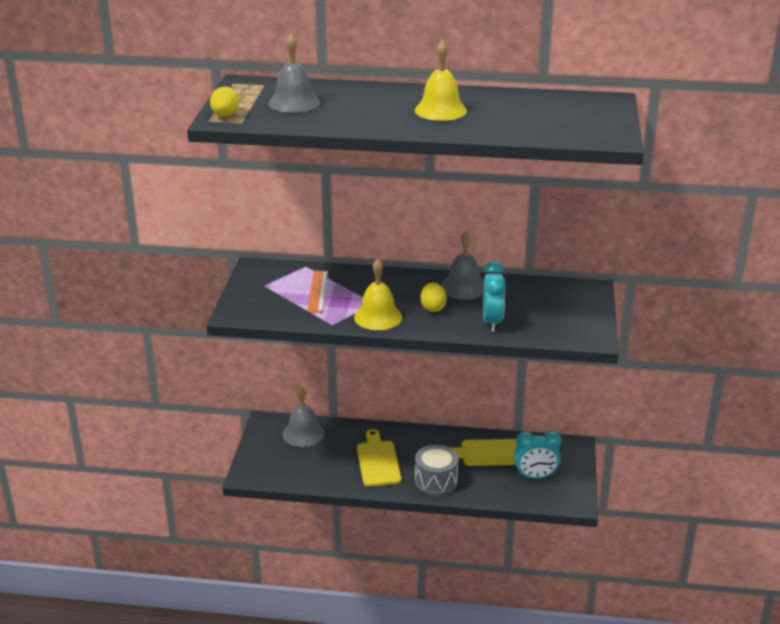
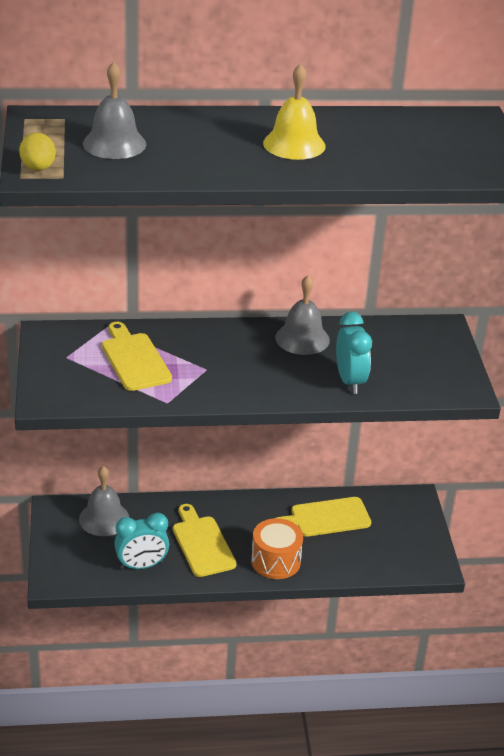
camera: 15 degrees left, 5 degrees up
(318, 291) = (134, 359): orange ruler -> yellow cutting board
(378, 317) = (217, 387): yellow bell -> none
(433, 308) = (276, 369): yellow egg -> none
(436, 482) = (276, 561): grey drum -> orange drum
(535, 476) = (384, 541): turquoise clock -> turquoise clock (141, 565)

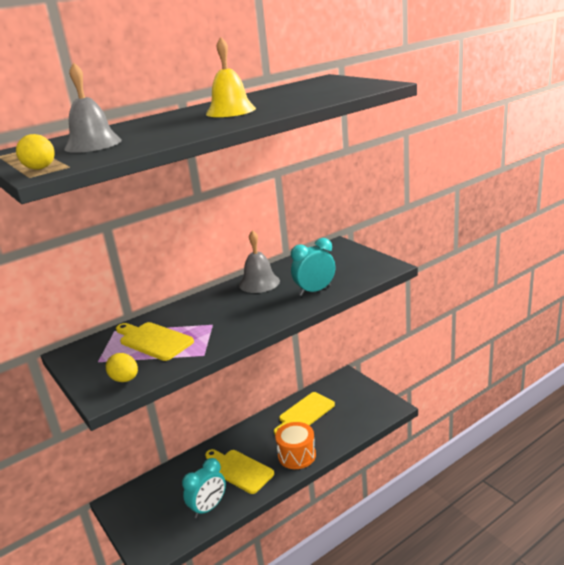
camera: 25 degrees left, 10 degrees down
(75, 392) = (125, 379): none -> yellow egg
(104, 518) = (156, 490): grey bell -> none
(350, 381) = (315, 291): turquoise clock -> turquoise clock turned 75 degrees counterclockwise

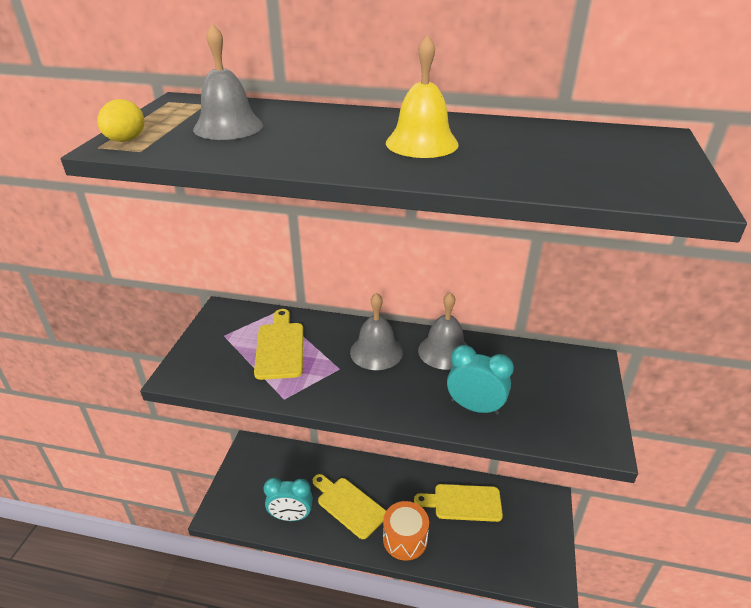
camera: 45 degrees right, 10 degrees up
(125, 379) = (209, 372): yellow egg -> none
(221, 305) = (376, 352): none -> grey bell
(239, 470) = (349, 505): yellow cutting board -> yellow cutting board turned 45 degrees counterclockwise

